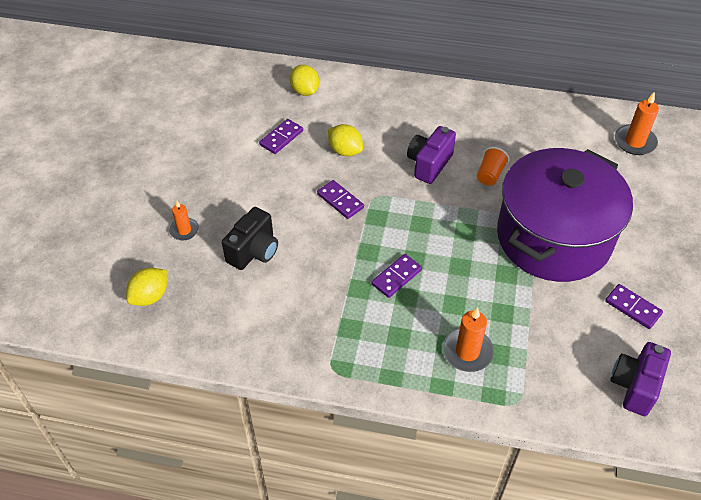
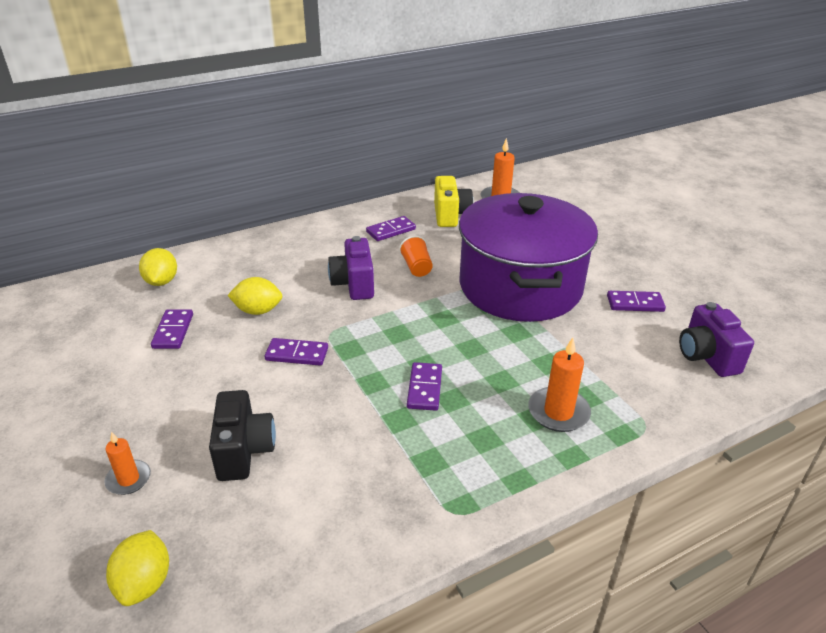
camera: 40 degrees left, 15 degrees down
(305, 91) = (161, 281): yellow lemon -> yellow lemon turned 60 degrees clockwise
(505, 128) = (391, 231): none -> purple domino
(570, 137) = (450, 215): none -> yellow camera

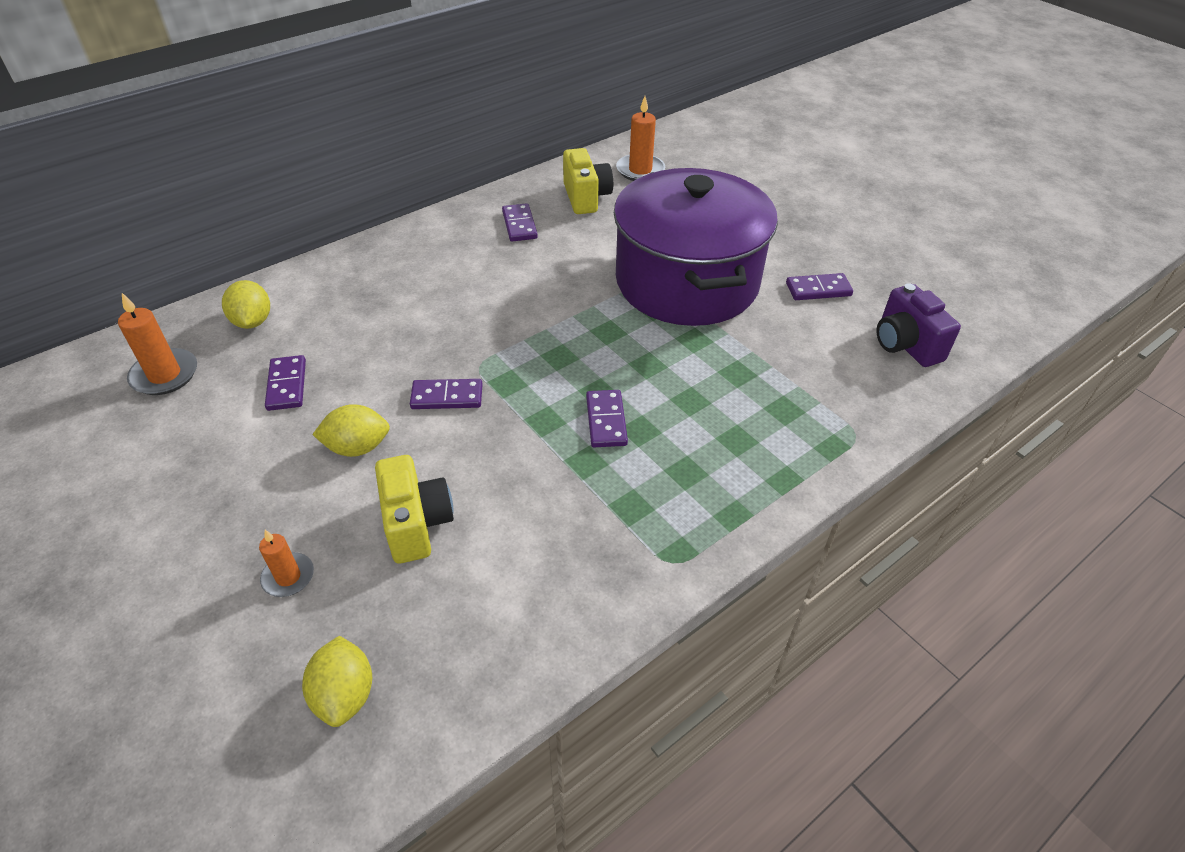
camera: 10 degrees left, 10 degrees up
(244, 451) = (416, 524): black camera -> yellow camera
(258, 311) = (384, 347): yellow lemon -> yellow lemon (357, 447)
(354, 284) = (492, 300): purple camera -> none
(391, 231) = (519, 225): purple domino -> purple domino turned 60 degrees counterclockwise
(416, 267) = (562, 270): orange cup -> none
(558, 412) = (760, 430): orange candle -> orange candle (165, 375)

